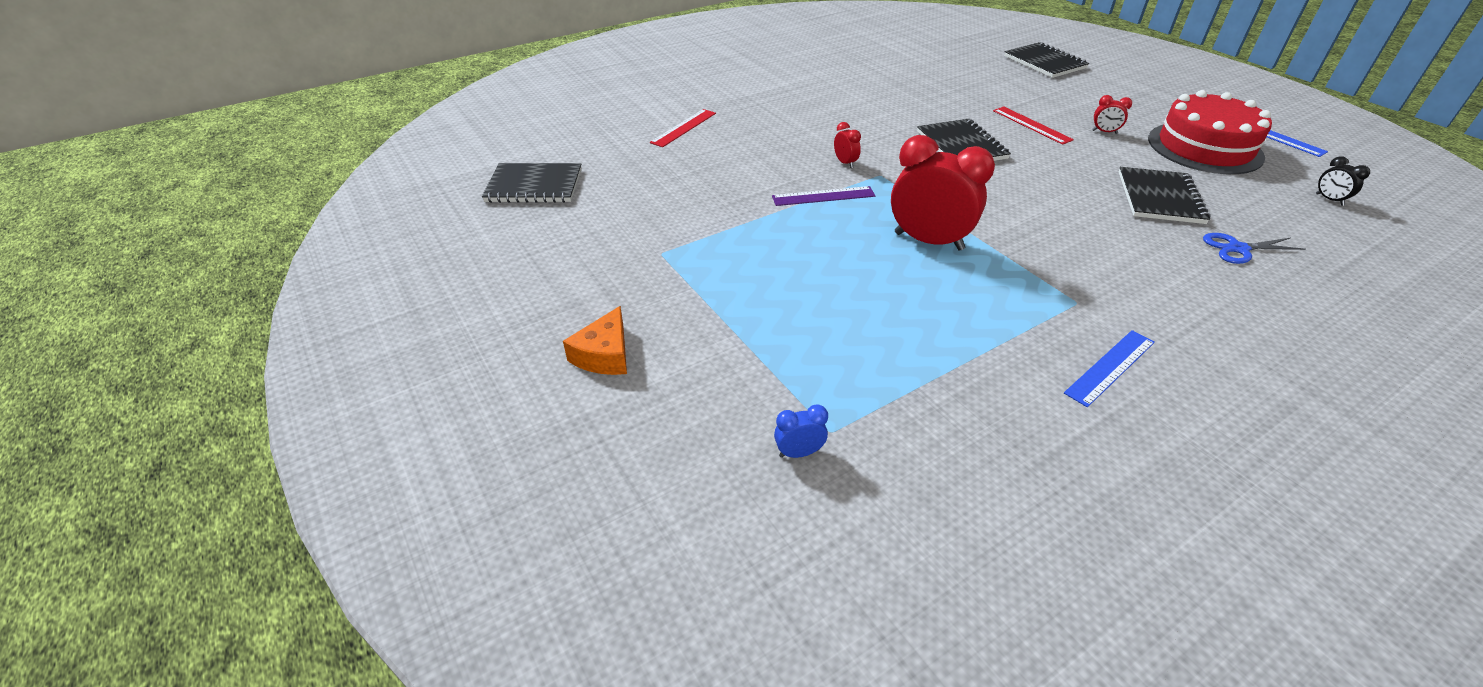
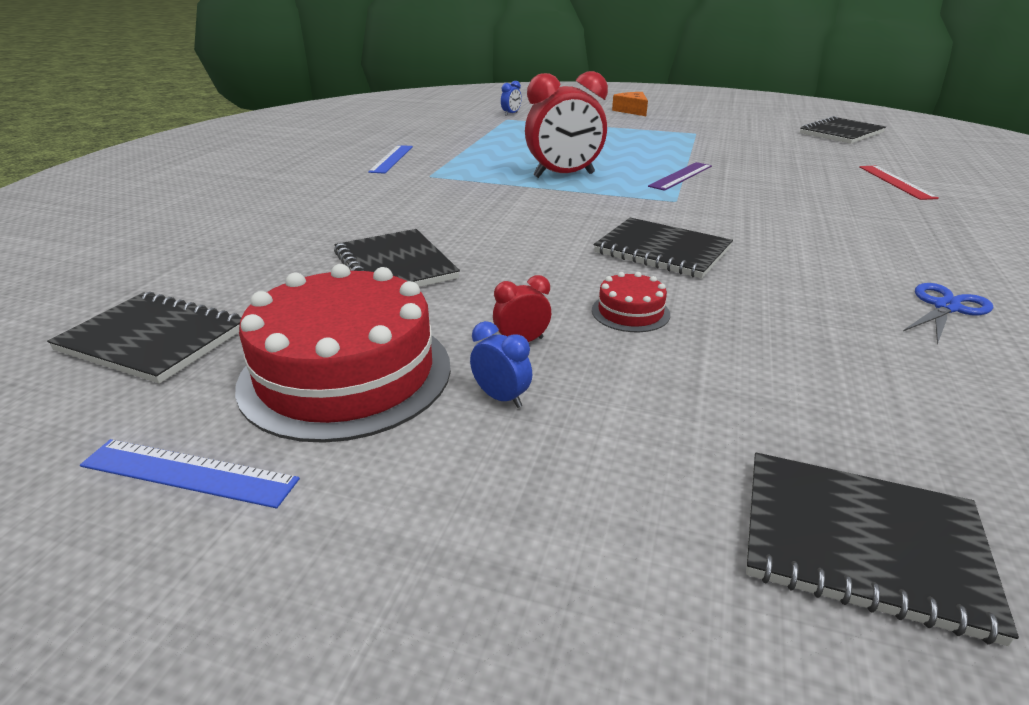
camera: 140 degrees right, 10 degrees down
(845, 163) = (720, 199): red clock -> none
(1032, 125) = (630, 312): red ruler -> red cake
(1131, 118) = (501, 398): none -> blue clock
(1238, 249) = (302, 241): blue scissors -> blue scissors (946, 307)
(1329, 200) = (153, 339): black clock -> black notebook

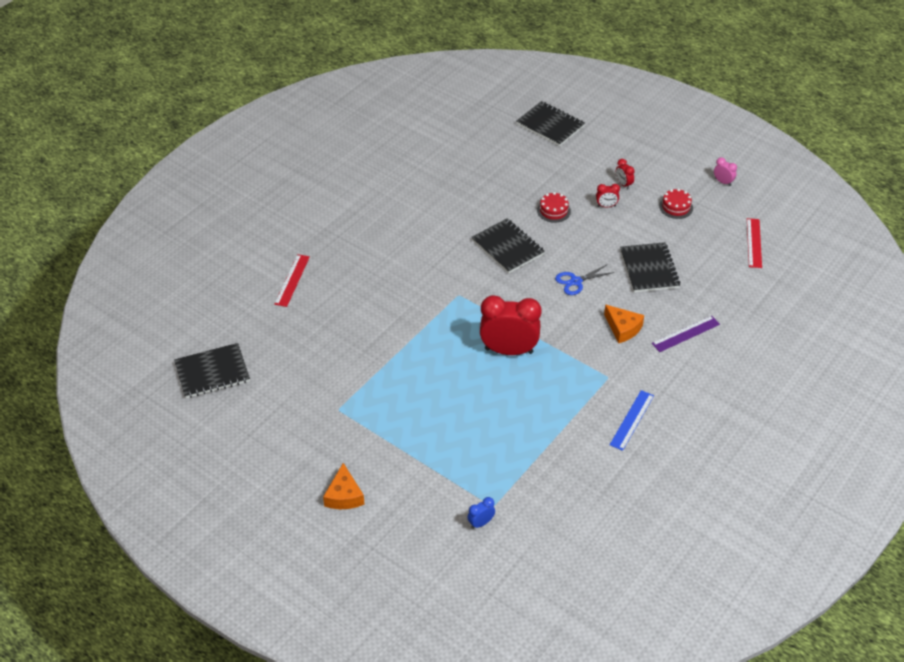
camera: 160 degrees left, 15 degrees up
(153, 339) = (754, 243): black notebook -> red ruler
(188, 473) = (723, 182): blue ruler -> pink clock
(346, 374) = (676, 207): red cake -> red cake, size x0.44
(422, 207) = (623, 328): none -> orange cheese
(501, 398) = (623, 184): blue clock -> red clock
(680, 176) = (426, 327): purple ruler -> purple ruler (686, 334)
(946, 307) = (421, 181): blue scissors -> blue scissors (576, 281)

